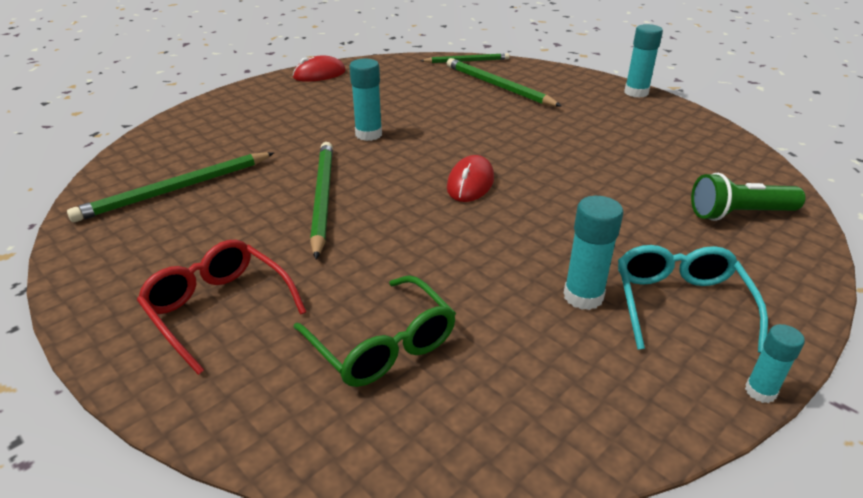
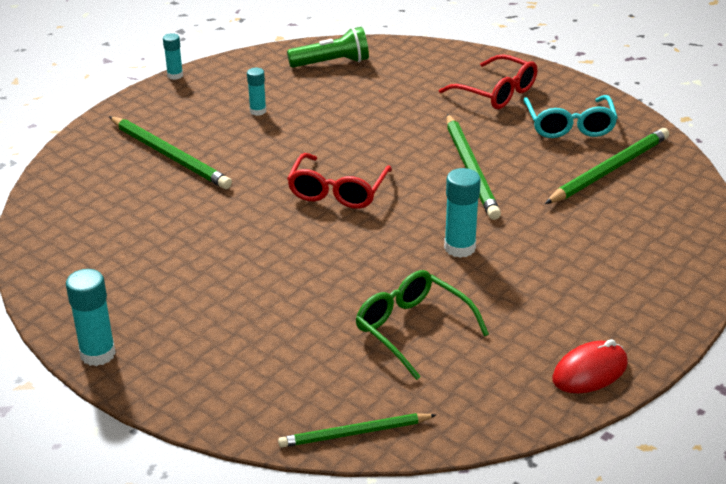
camera: 175 degrees right, 0 degrees up
(382, 345) = (385, 82): green glasses -> green glasses (412, 329)
(470, 183) = (337, 191): red mouse -> red glasses
(498, 86) = (302, 357): green pencil -> green pencil (169, 155)
(583, 296) = (258, 111): turquoise glue stick -> turquoise glue stick, size x0.62
(680, 304) = (194, 110): turquoise glasses -> turquoise glasses (569, 126)
(739, 214) = (102, 175): green flashlight -> green flashlight (332, 63)

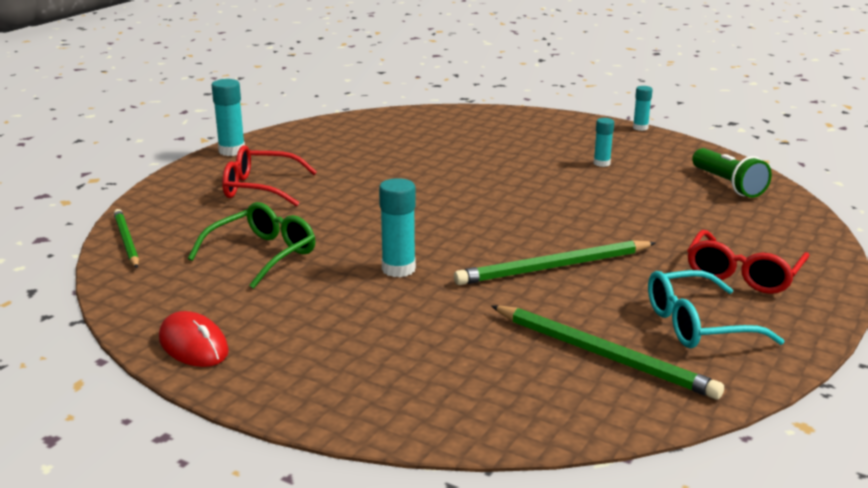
camera: 80 degrees right, 10 degrees down
(169, 155) = (503, 141): green pencil -> none
(337, 191) = (477, 207): red glasses -> red glasses (260, 188)

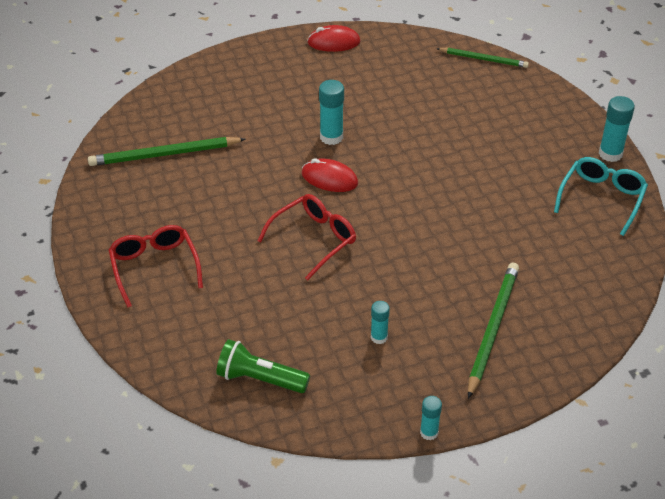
camera: 130 degrees right, 20 degrees up
(260, 188) = (516, 137): red glasses -> red glasses (314, 239)
(262, 254) = (408, 98): green glasses -> none
(465, 245) = (329, 178): none -> red mouse
(554, 267) = (260, 196): green pencil -> green pencil (492, 329)
(697, 325) = (141, 205): turquoise glasses -> turquoise glasses (601, 198)

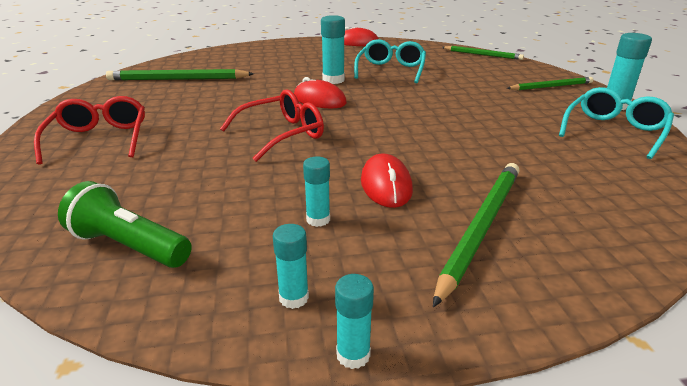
camera: 10 degrees right, 15 degrees down
(385, 402) = (294, 298): none -> turquoise glue stick
(387, 108) = (391, 70): none -> turquoise glasses
(419, 295) = (386, 185): none -> red mouse
(554, 124) = (551, 86): none -> green pencil

